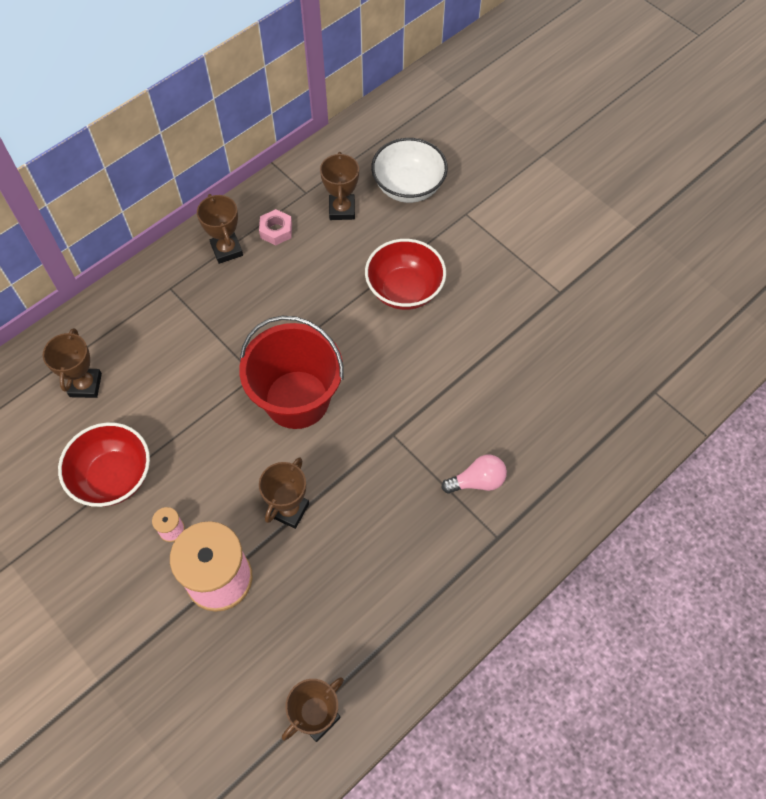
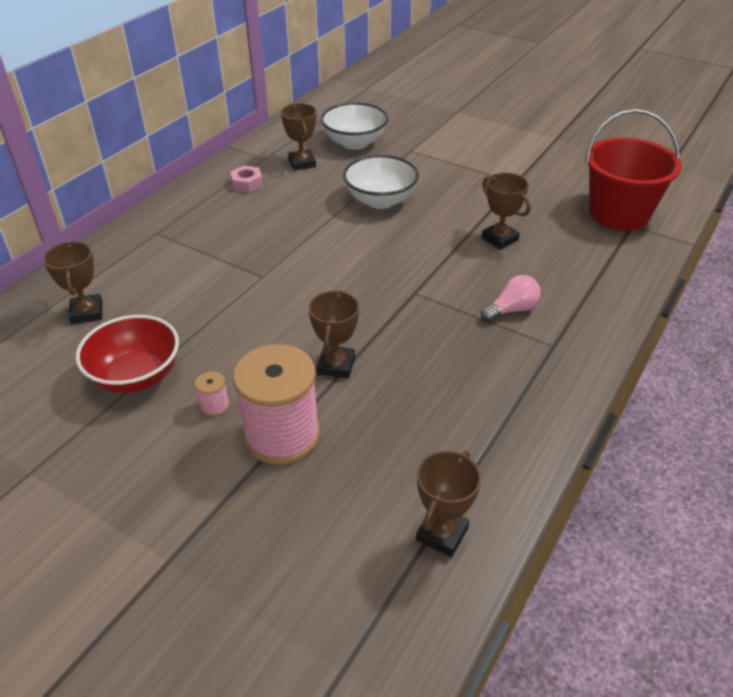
camera: 15 degrees left, 20 degrees down
(227, 250) = (204, 201): brown trophy -> brown trophy (499, 239)
(297, 399) = (311, 285): red bucket -> red bucket (619, 213)
(404, 290) = (380, 200): red bowl -> white bowl

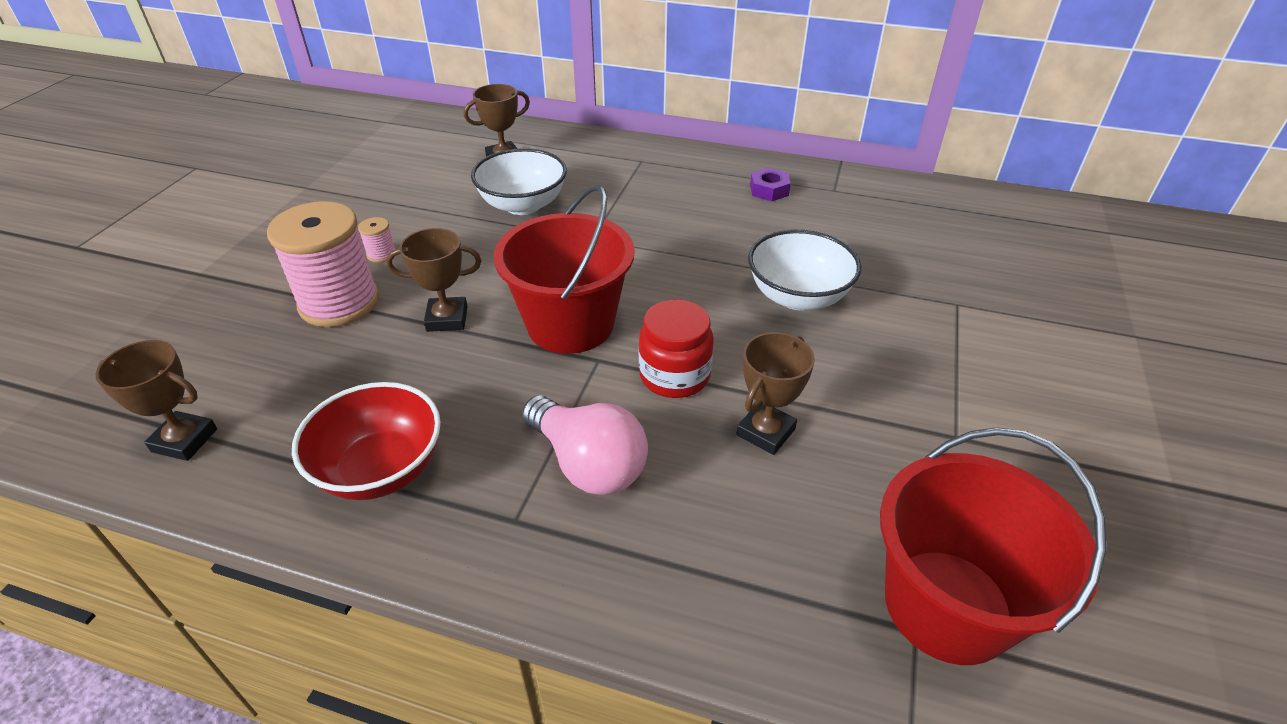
camera: 75 degrees right, 0 degrees up
(136, 376) = (420, 204): red bowl -> red bowl (381, 469)
(247, 183) = (769, 190): pink nut -> purple nut
(302, 163) = (844, 218): brown trophy -> none
(354, 143) = (932, 249): white bowl -> white bowl (523, 205)
(370, 300) = (570, 324): none -> red bucket
(441, 263) = (674, 376): none -> red jar
(512, 310) = (588, 463): pink light bulb -> pink light bulb, size x1.57

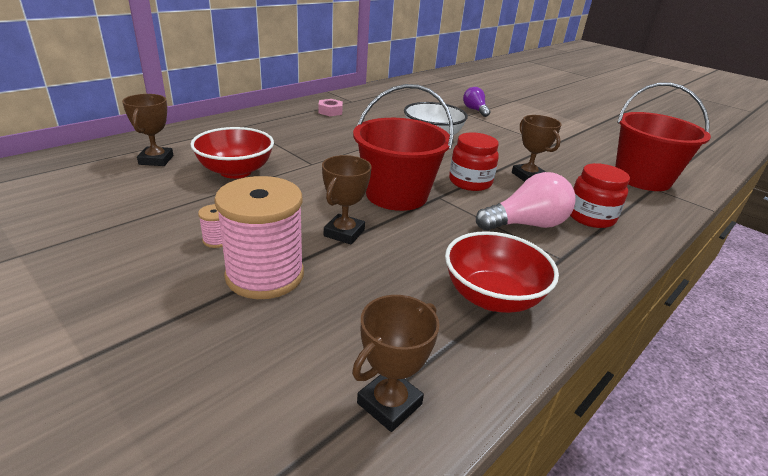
camera: 65 degrees left, 10 degrees down
(523, 205) = (236, 171): white bowl -> red bowl
(679, 538) = (590, 217): none -> red jar
(769, 190) = (330, 111): purple nut -> pink nut
(992, 304) = (475, 110): none -> purple light bulb

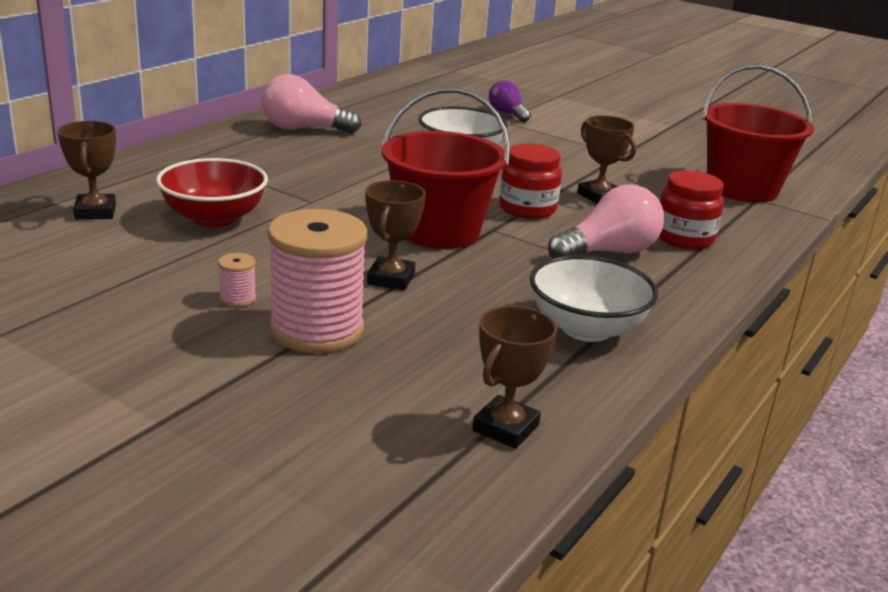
camera: 10 degrees left, 5 degrees down
(330, 111) = (304, 129): pink nut -> pink light bulb
(492, 297) = (586, 329): red bowl -> white bowl

